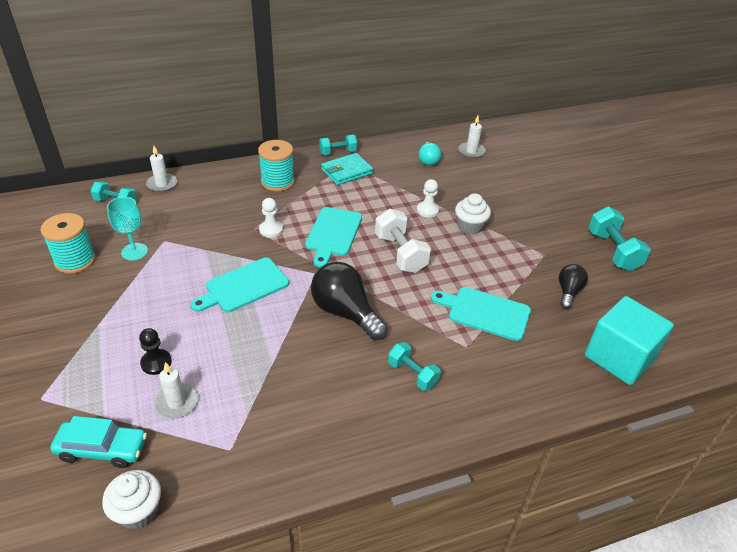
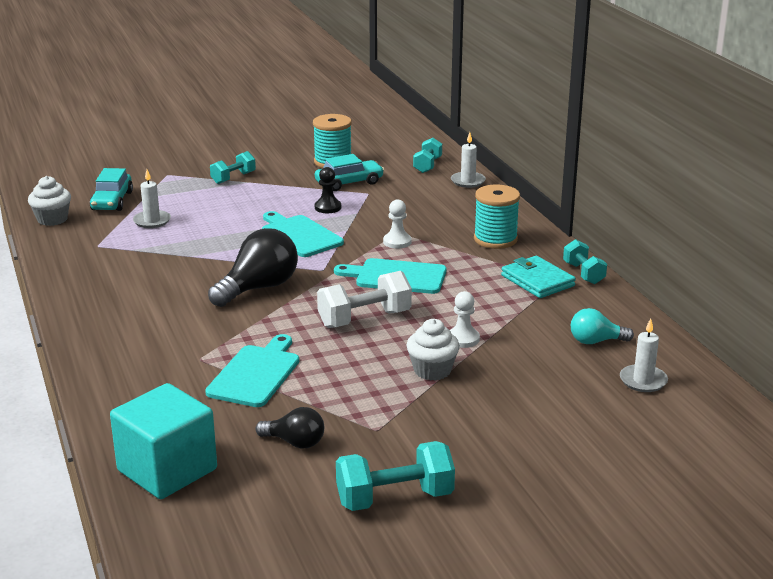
camera: 90 degrees right, 15 degrees down
(134, 251) = (349, 183): turquoise goblet -> turquoise car
(156, 363) = (199, 208): black pawn -> black pawn (328, 207)
(412, 374) = (164, 326): turquoise dumbbell -> turquoise dumbbell (233, 178)

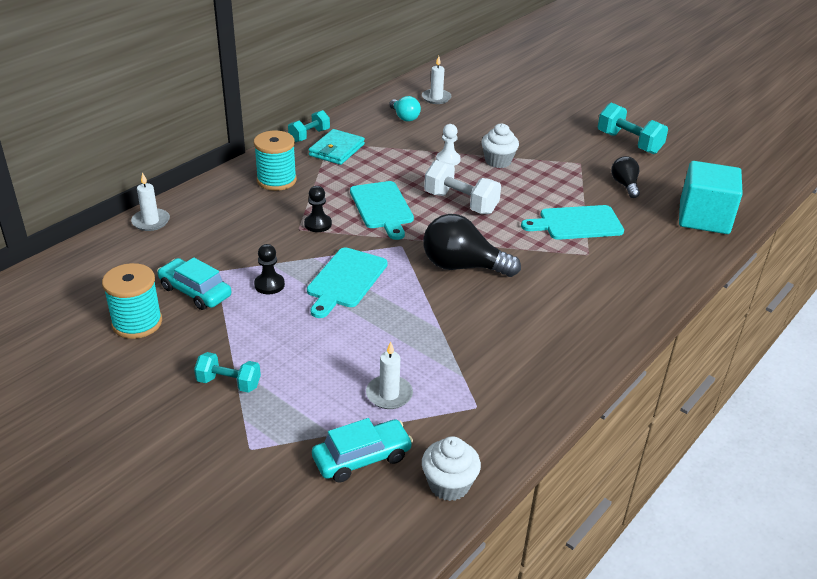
camera: 120 degrees left, 10 degrees up
(397, 242) = (318, 224): white pawn -> black pawn
(427, 165) = (117, 255): turquoise dumbbell -> none

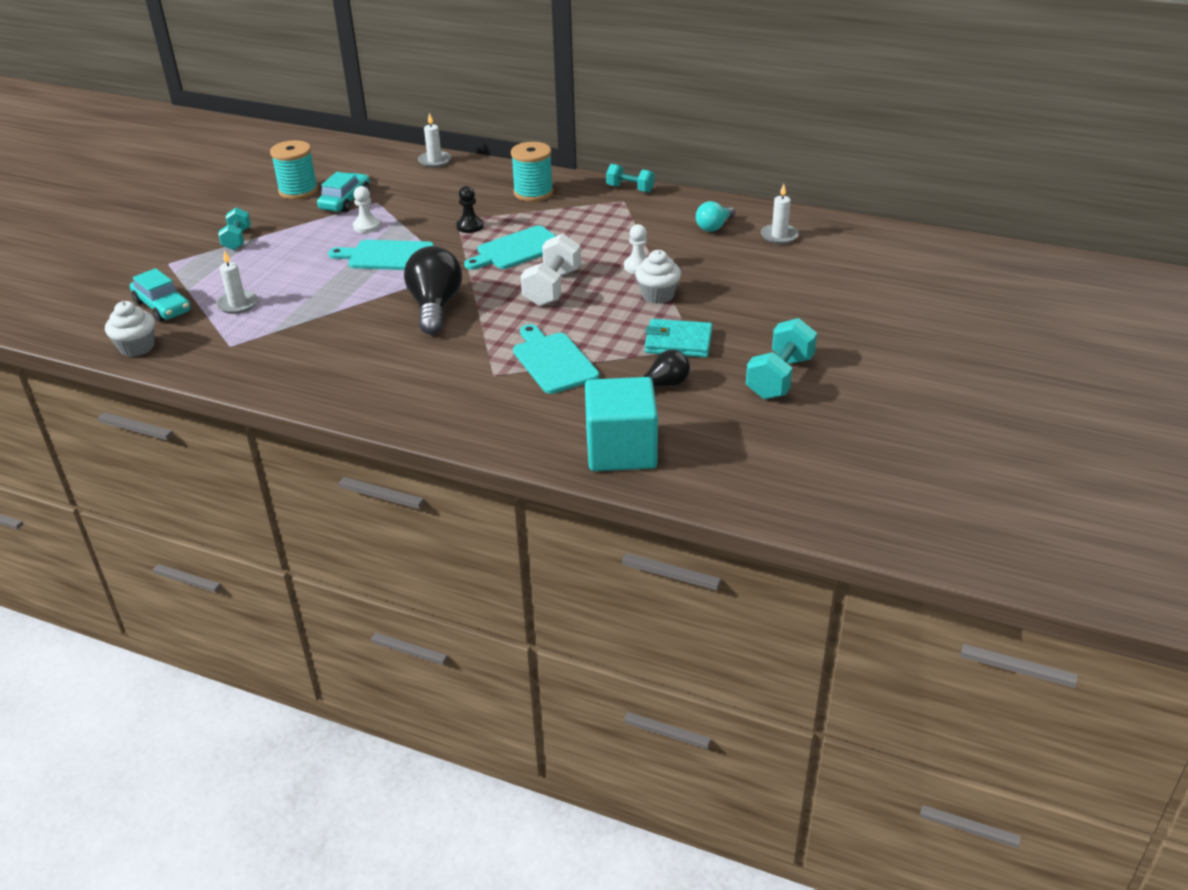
camera: 75 degrees right, 0 degrees up
(269, 285) = (366, 226): black pawn -> white pawn
(336, 150) = (612, 207): turquoise wallet -> turquoise wallet (678, 342)

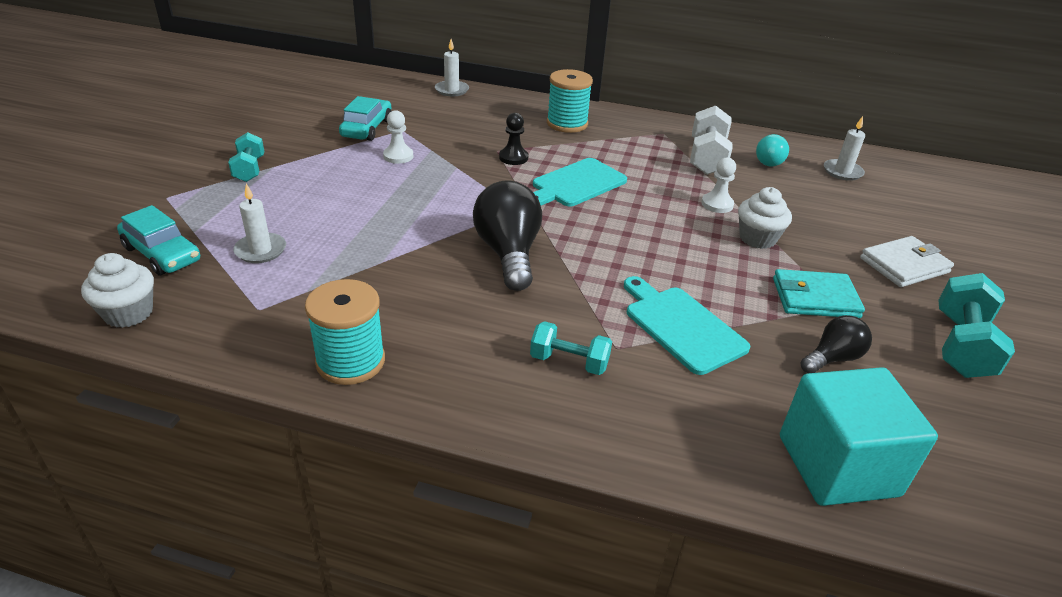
camera: 10 degrees left, 0 degrees up
(298, 191) = (312, 117): turquoise spool -> turquoise spool (350, 361)
(387, 256) = (431, 190): turquoise cutting board -> none
(552, 288) = (635, 229): white dumbbell -> white dumbbell (706, 158)
(630, 189) = (664, 121): turquoise dumbbell -> turquoise dumbbell (569, 362)
(777, 317) = (904, 265): none -> white wallet

